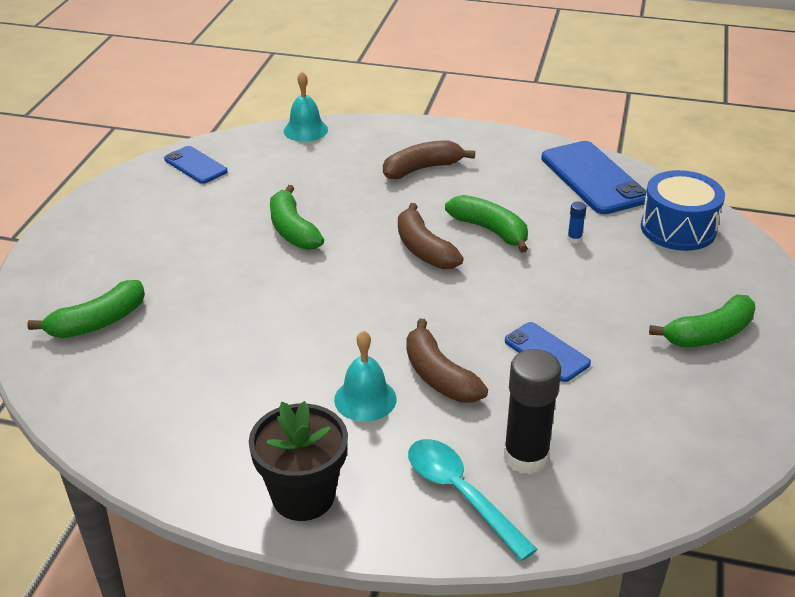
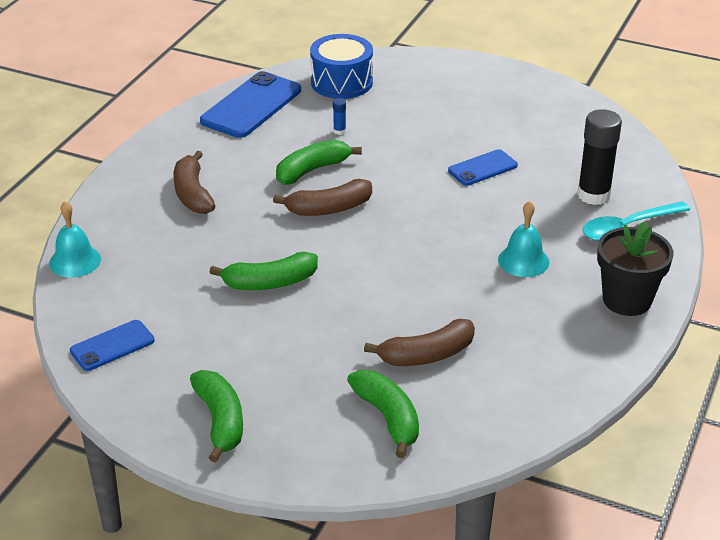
camera: 80 degrees left, 0 degrees up
(439, 376) = (502, 222): brown banana -> brown banana (426, 355)
(593, 178) = (251, 106): blue phone -> blue phone turned 45 degrees counterclockwise
(709, 334) = (475, 97): green banana -> green banana (220, 421)

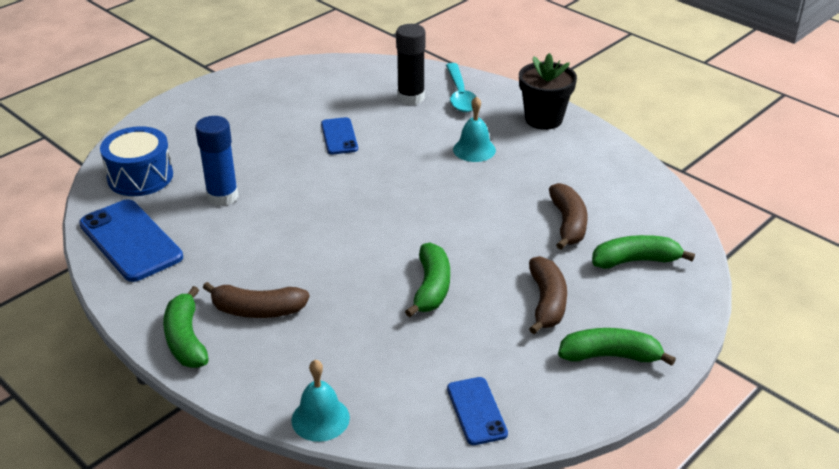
camera: 70 degrees left, 0 degrees up
(312, 170) = (274, 226): green banana -> green banana (186, 339)
(328, 209) = (341, 230): brown banana -> brown banana (546, 302)
(339, 131) = (222, 196): blue glue stick -> blue glue stick, size x2.43

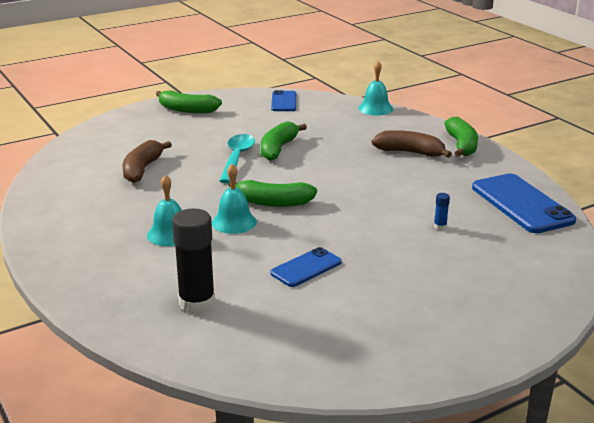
camera: 165 degrees left, 10 degrees down
(140, 177) = (530, 256): blue drum -> none
(222, 196) = (440, 226): blue glue stick -> blue glue stick, size x0.41
(339, 136) = (306, 268): blue phone -> blue phone turned 45 degrees clockwise
(424, 171) = (234, 222): none -> turquoise bell
(460, 95) = (134, 297): turquoise spoon -> turquoise spoon (237, 158)
(543, 119) = (68, 254): black flower pot -> none
(546, 302) = (203, 133): brown banana -> none
(635, 261) = (117, 144): green banana -> green banana (273, 202)

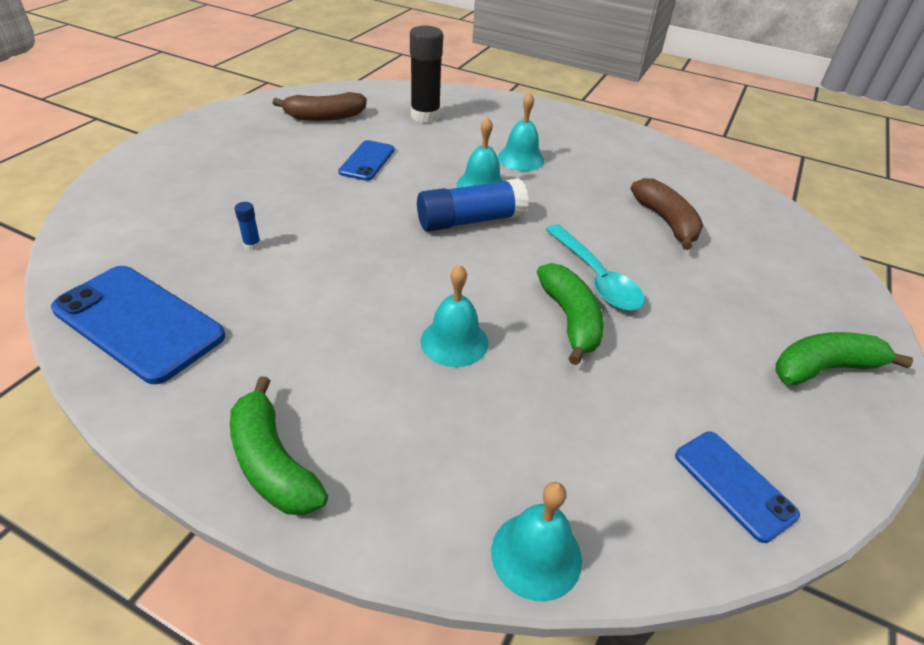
camera: 145 degrees right, 15 degrees up
(273, 202) = (470, 221): green banana -> blue glue stick
(349, 156) = (454, 341): none -> turquoise bell
(410, 152) = (362, 393): brown banana -> brown banana (324, 117)

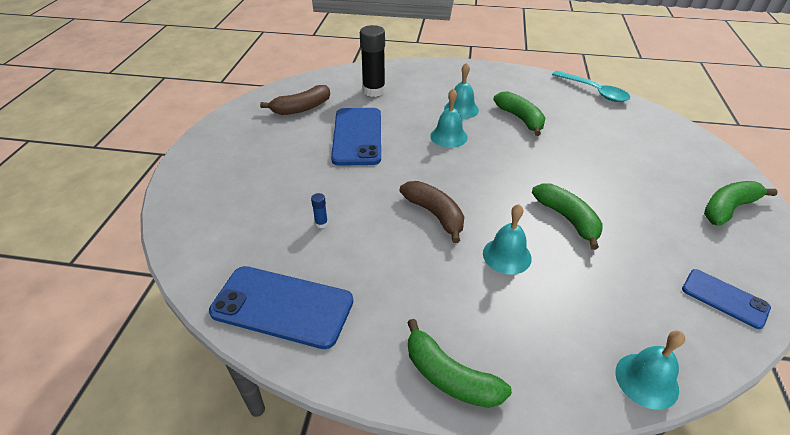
camera: 15 degrees left, 0 degrees up
(367, 161) = (357, 136): blue phone -> blue phone, size x1.76
(470, 221) = (459, 165): blue glue stick -> none
(592, 186) = (520, 119): none -> green banana
(595, 277) = (564, 184): turquoise spoon -> turquoise spoon (594, 91)
(666, 222) = (581, 133): brown banana -> brown banana (435, 214)

